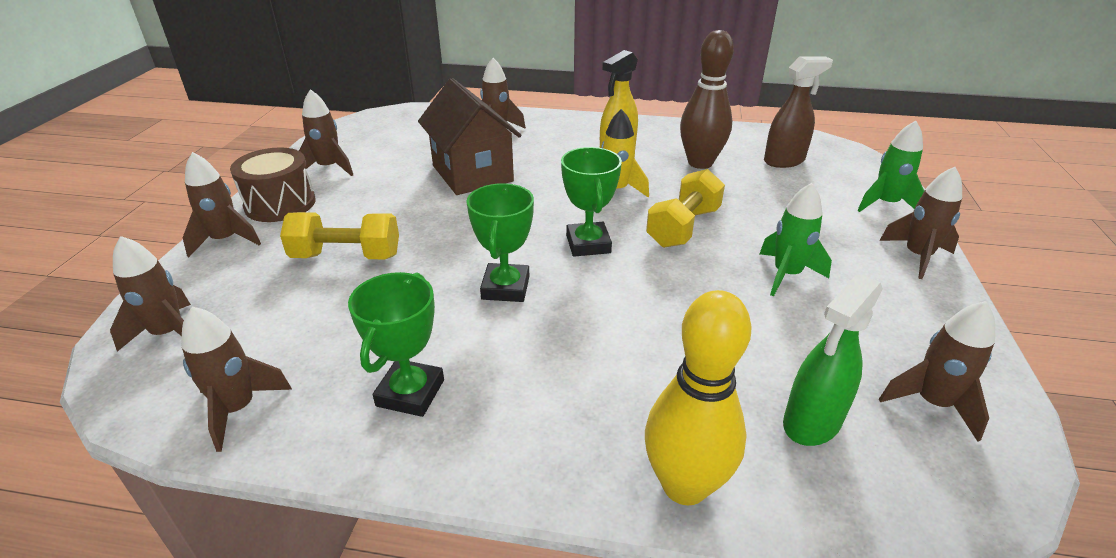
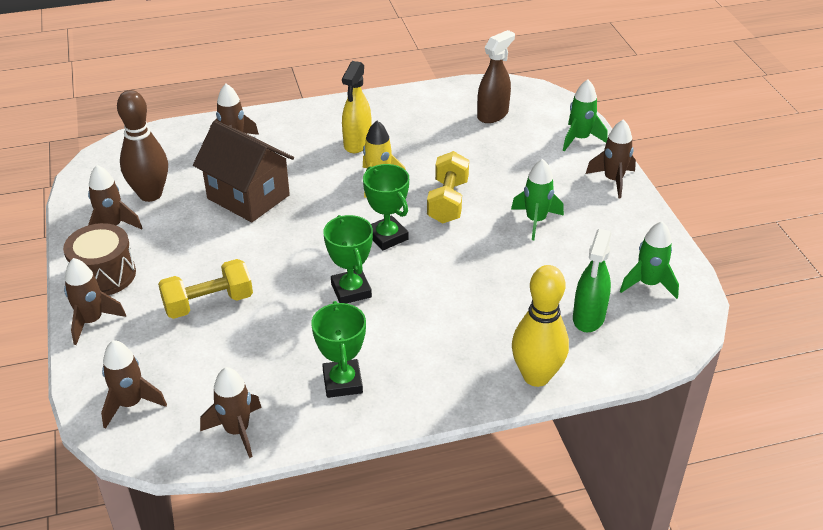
camera: 25 degrees left, 5 degrees up
(700, 163) = (429, 134): brown bowling pin -> brown bowling pin (150, 194)
(932, 403) = (648, 284): brown rocket -> green rocket

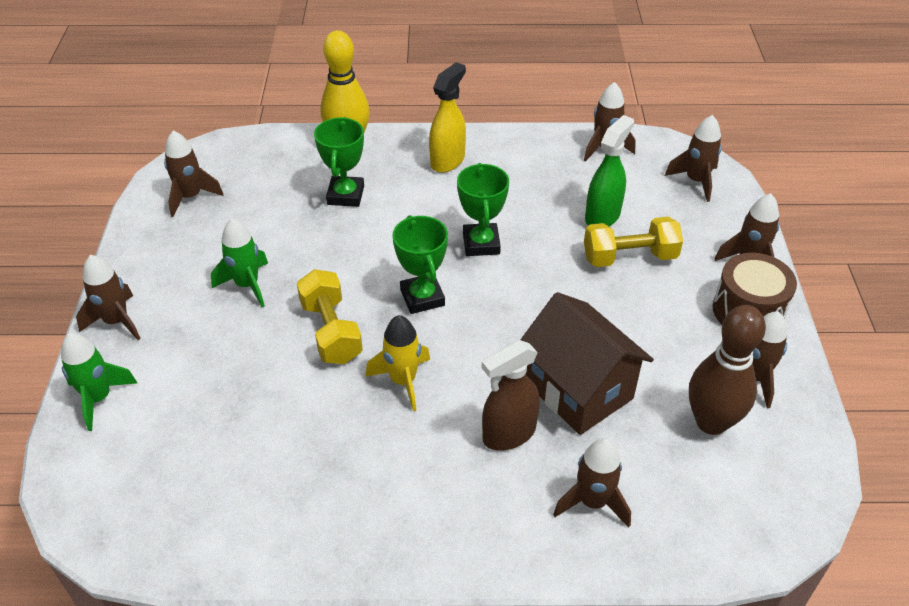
camera: 165 degrees left, 5 degrees up
(342, 382) = (511, 166): green trophy -> green trophy (345, 195)
(357, 143) = (408, 459): yellow spray bottle -> yellow spray bottle (448, 161)
(448, 201) = (331, 331): yellow dumbbell -> yellow dumbbell turned 45 degrees counterclockwise
(493, 115) = (182, 476): brown spray bottle -> brown spray bottle (508, 434)
(588, 318) = (270, 178): green spray bottle -> green spray bottle (603, 216)
(648, 284) = (191, 197): green rocket -> brown rocket

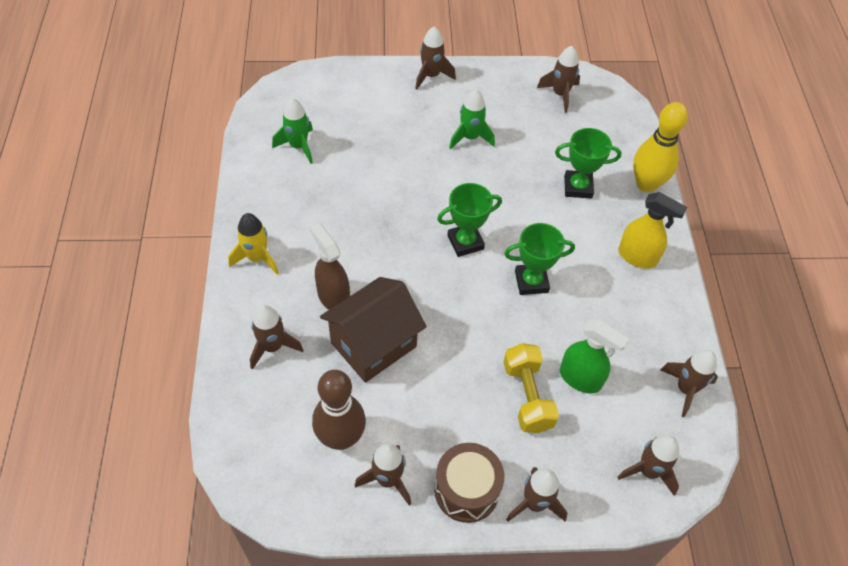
camera: 85 degrees right, 10 degrees up
(99, 398) = (367, 79): green rocket -> green rocket (298, 146)
(331, 331) = (427, 188): yellow dumbbell -> none
(403, 381) = (382, 233): yellow rocket -> yellow rocket (257, 258)

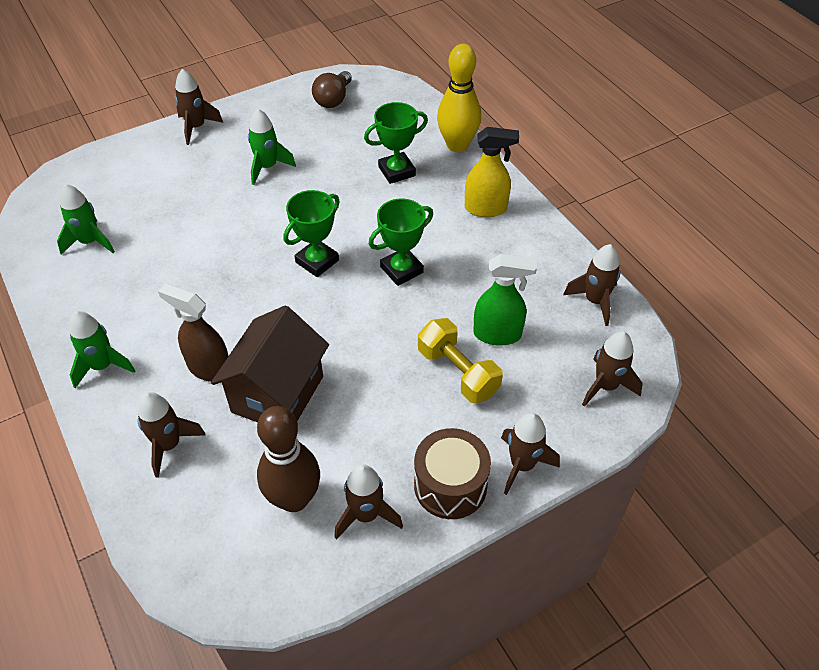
camera: 25 degrees left, 5 degrees down
(257, 258) = (102, 366): yellow rocket -> green rocket
(560, 94) = (333, 99): brown rocket -> brown light bulb

